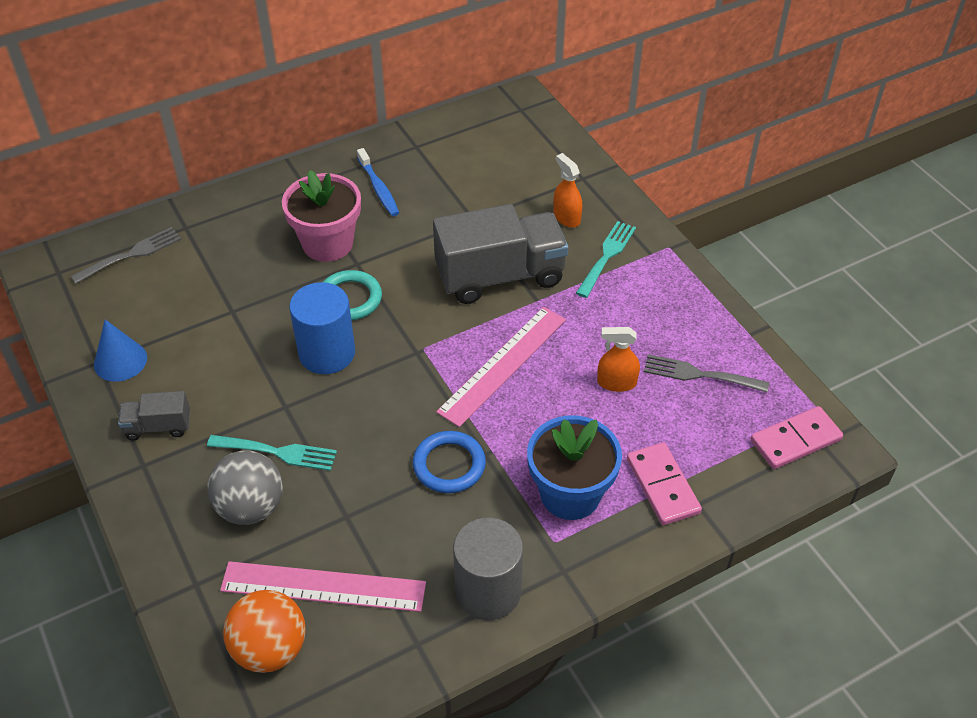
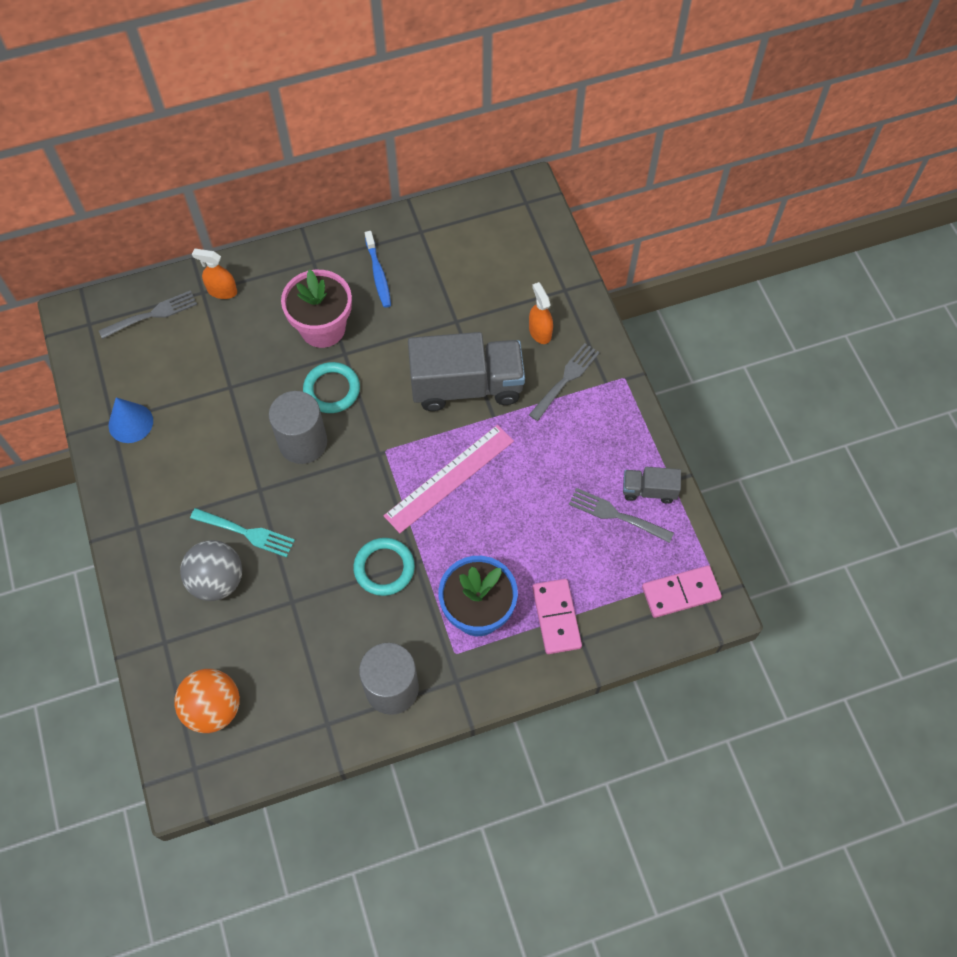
camera: 10 degrees right, 15 degrees up
(158, 426) = (154, 492): grey truck -> grey truck (649, 490)
(323, 587) = (263, 662): pink ruler -> none
(327, 353) = (303, 442): blue cylinder -> grey cylinder
(449, 465) = (384, 568): blue ring -> turquoise ring
(606, 256) = (565, 380): turquoise fork -> grey fork
(616, 382) = (542, 511): orange spray bottle -> orange spray bottle (222, 291)

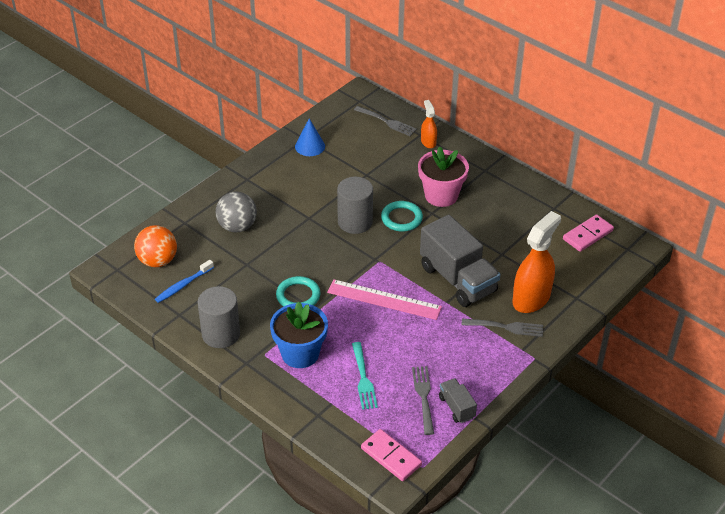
camera: 60 degrees right, 20 degrees down
(246, 533) = (276, 224): turquoise fork -> turquoise fork (363, 378)
(378, 274) = (503, 203): blue toothbrush -> blue toothbrush (183, 285)
(540, 332) = (531, 298): orange spray bottle -> orange spray bottle, size x1.95
(556, 617) = (324, 395): pink domino -> pink domino (588, 235)

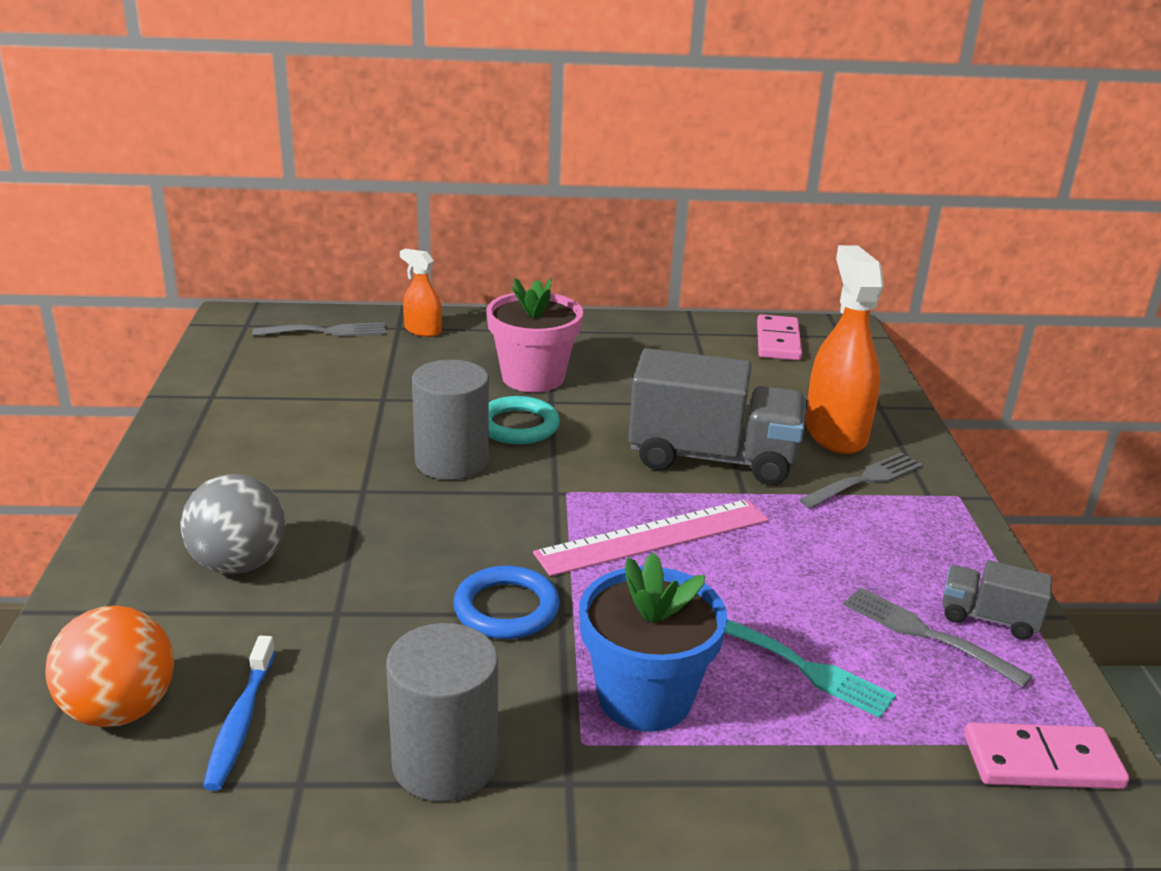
camera: 45 degrees left, 15 degrees down
(298, 296) = (506, 608): turquoise ring -> blue ring
(310, 146) = (234, 402): blue cone -> none

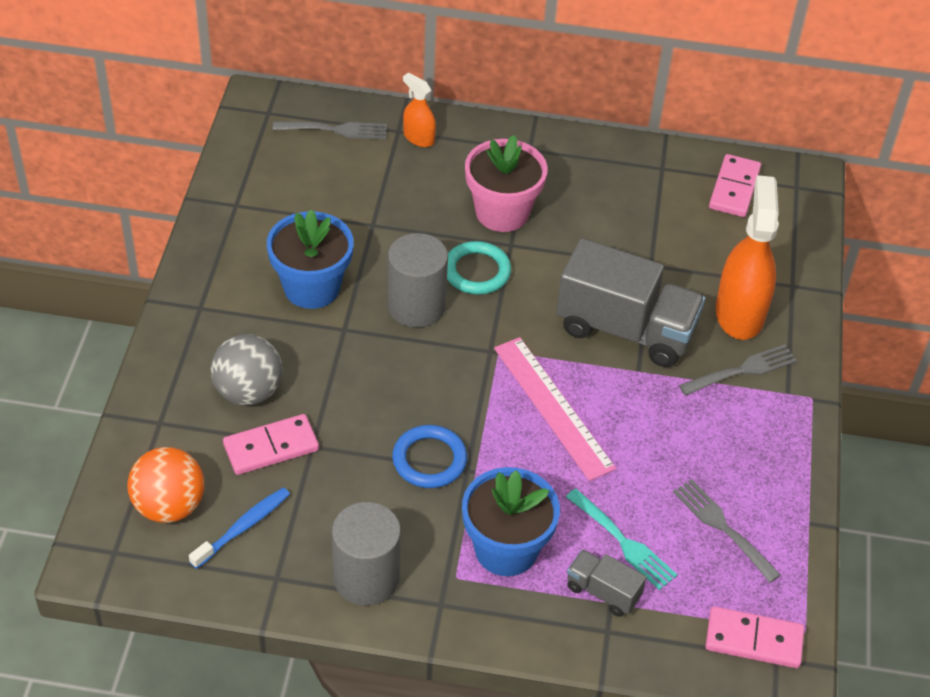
camera: 10 degrees right, 20 degrees up
(240, 722) = (243, 527): blue toothbrush -> blue toothbrush turned 150 degrees counterclockwise
(276, 621) = (271, 447): none -> pink domino
(315, 457) = (312, 287): none -> blue flower pot
(653, 536) = (553, 407): pink ruler -> pink ruler turned 75 degrees clockwise
(988, 618) = (776, 520): grey truck -> grey truck (603, 592)

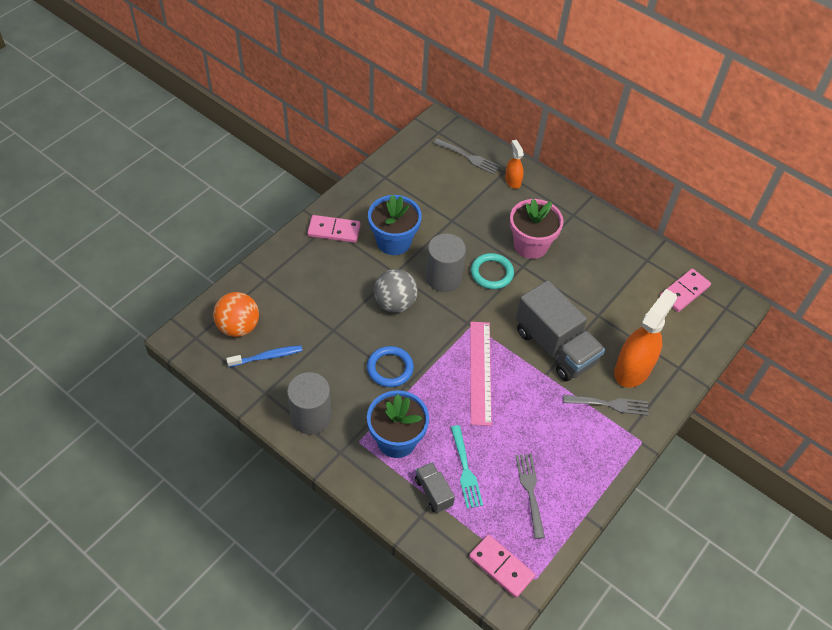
camera: 30 degrees right, 5 degrees up
(248, 391) = (320, 284): grey ball -> grey ball (395, 303)
(271, 447) = (311, 320): pink domino -> pink domino (334, 230)

